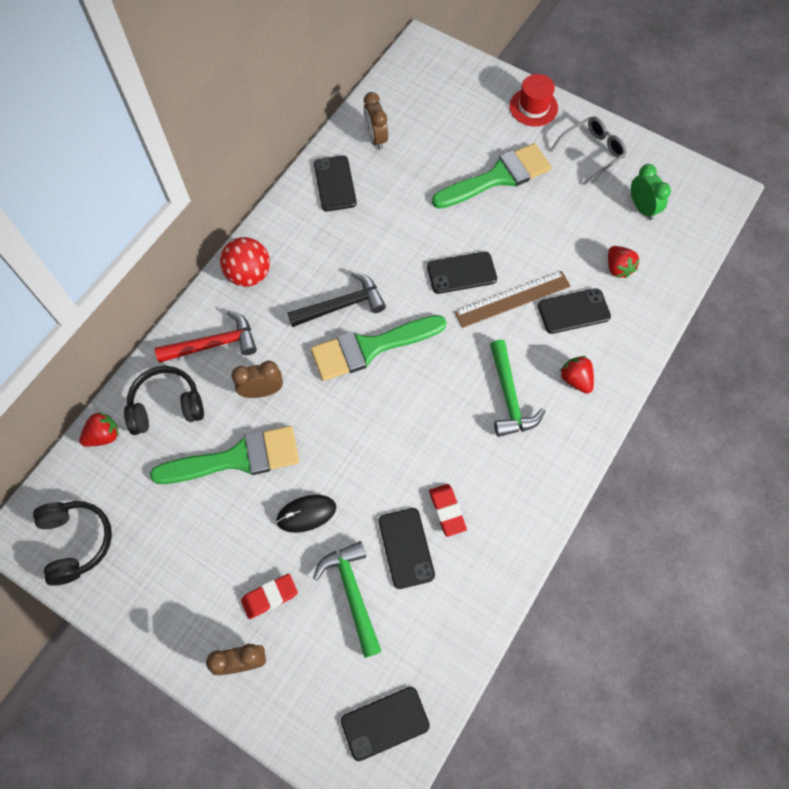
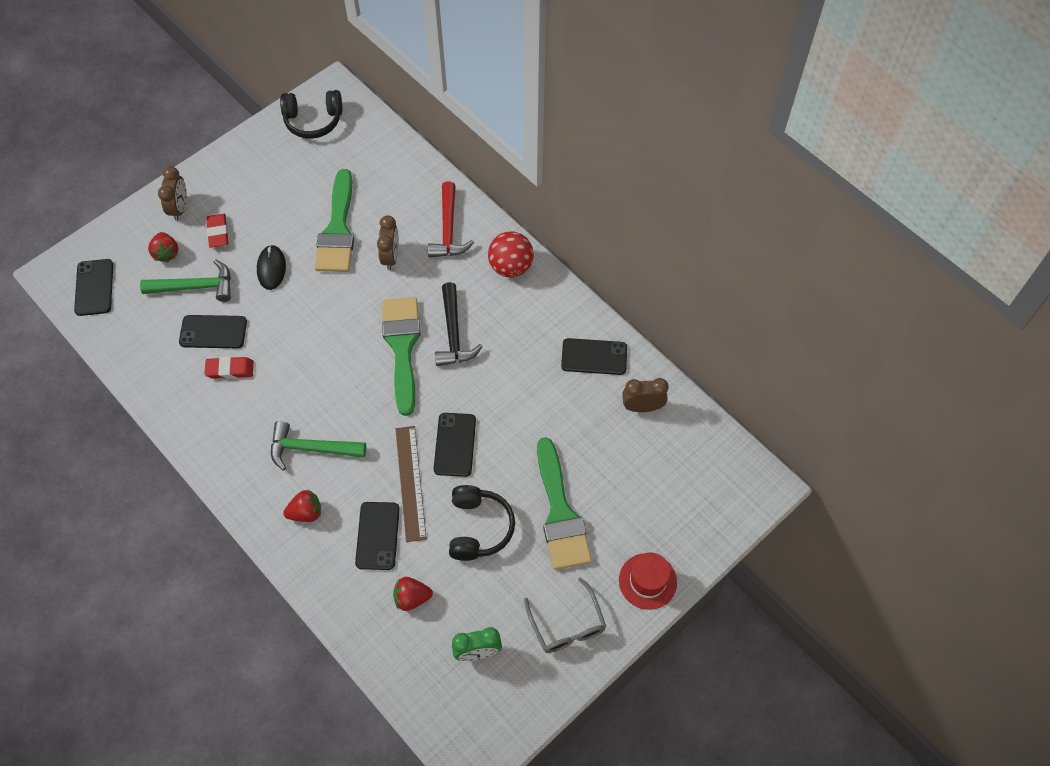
camera: 105 degrees right, 5 degrees down
(104, 436) = (392, 145): red strawberry -> red strawberry (166, 253)
(166, 406) = (403, 189): black headphones -> black headphones (479, 528)

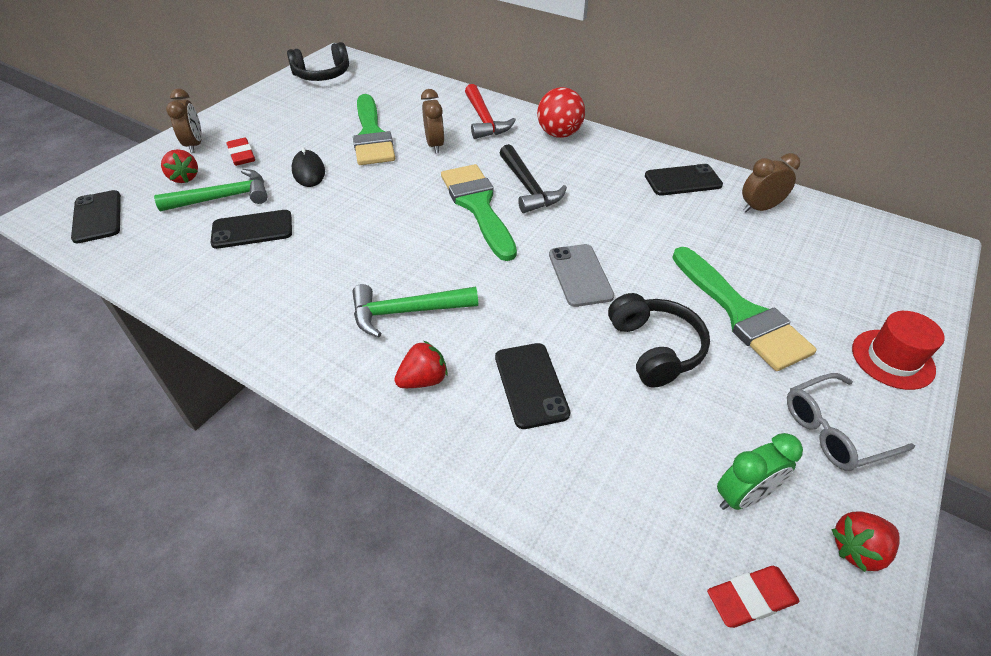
camera: 15 degrees left, 15 degrees down
(230, 369) = (280, 258): red eraser -> red eraser (750, 598)
(411, 482) = (546, 320): brown ruler -> none
(412, 598) = (613, 448): red strawberry -> red strawberry (857, 549)
(455, 444) = (580, 275): black phone -> grey phone
(567, 624) = (835, 430): grey glasses -> grey glasses turned 105 degrees clockwise

